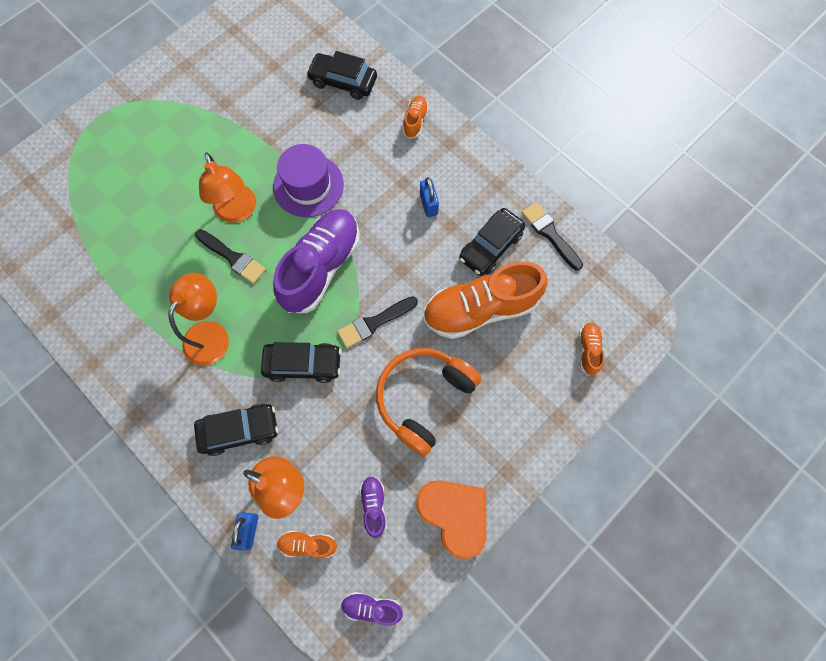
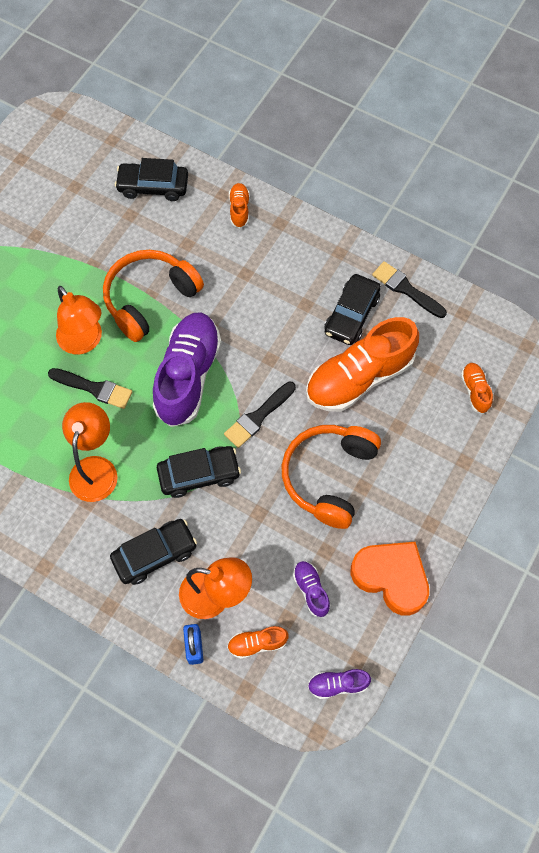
camera: 15 degrees left, 5 degrees down
(308, 185) = (149, 298): purple hat -> orange headphones
(428, 204) = (277, 289): blue padlock -> none

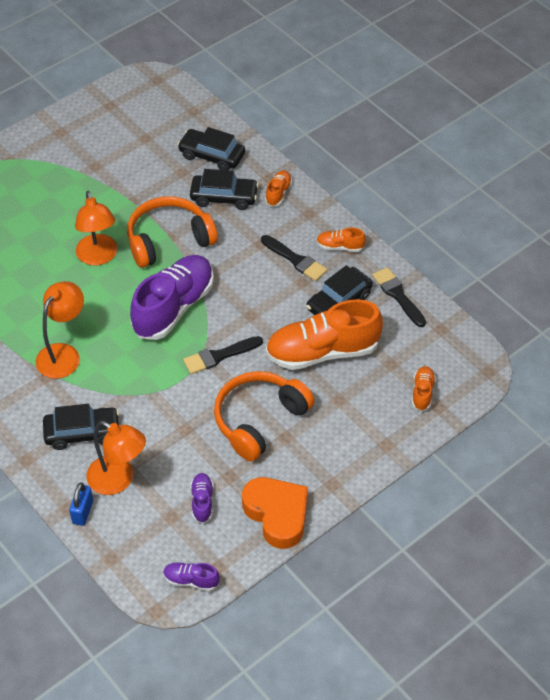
camera: 20 degrees right, 15 degrees down
(94, 388) = (90, 294): black brush -> black brush (295, 260)
(199, 474) = (148, 384): black car -> black car (224, 197)
(257, 643) = (137, 527): orange shoe -> orange shoe (340, 246)

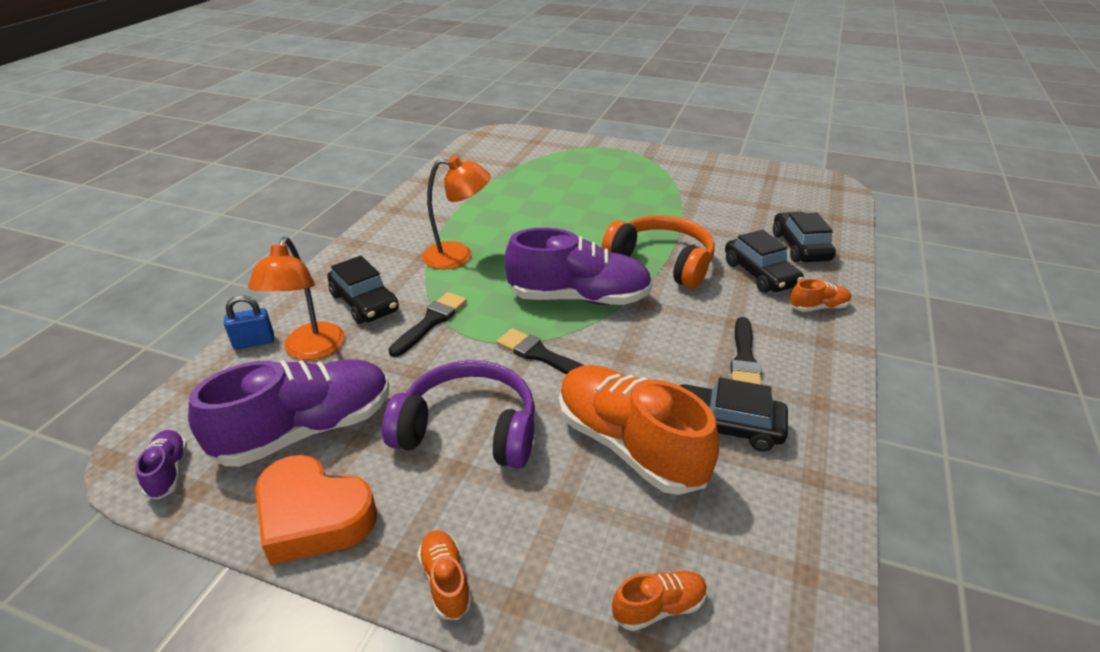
camera: 60 degrees right, 15 degrees down
(98, 257) = (594, 232): orange lamp -> none
(202, 502) = (306, 430): purple shoe -> purple shoe, size x2.26
(259, 420) = (469, 429): orange headphones -> purple headphones
(277, 514) = (313, 516): orange heart -> orange heart turned 90 degrees clockwise
(340, 246) = (812, 389): orange shoe -> orange shoe (445, 581)
(398, 295) = (806, 486): black brush -> black brush (431, 322)

